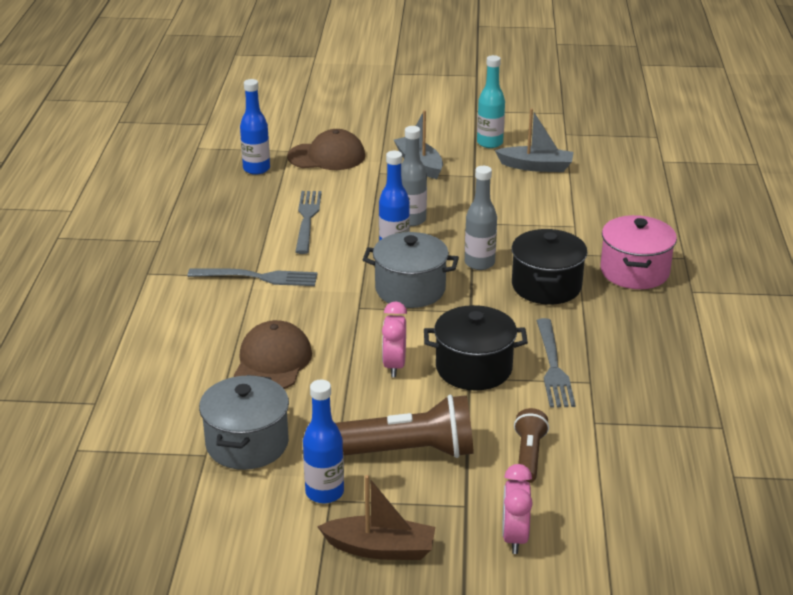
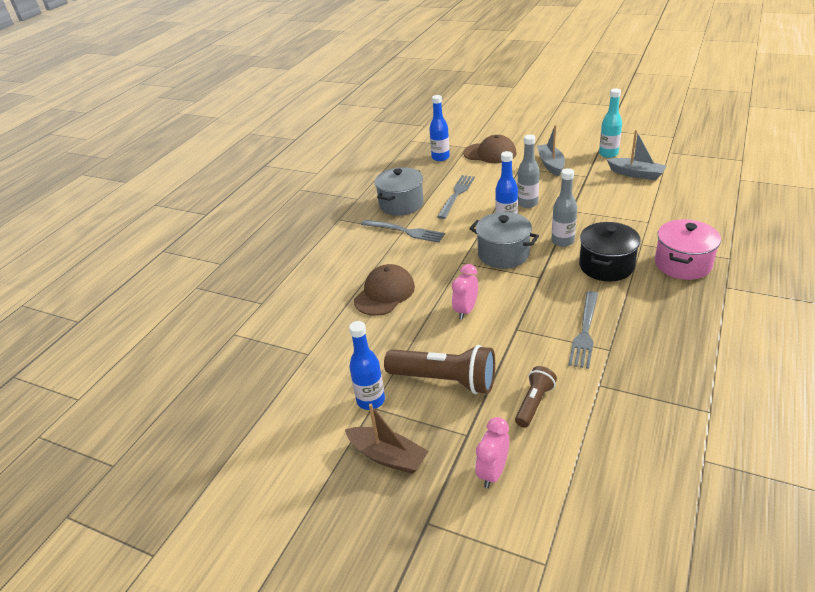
camera: 25 degrees right, 5 degrees up
(247, 444) = (338, 351): grey pot -> grey pot (401, 204)
(473, 368) = (522, 322): black pot -> none

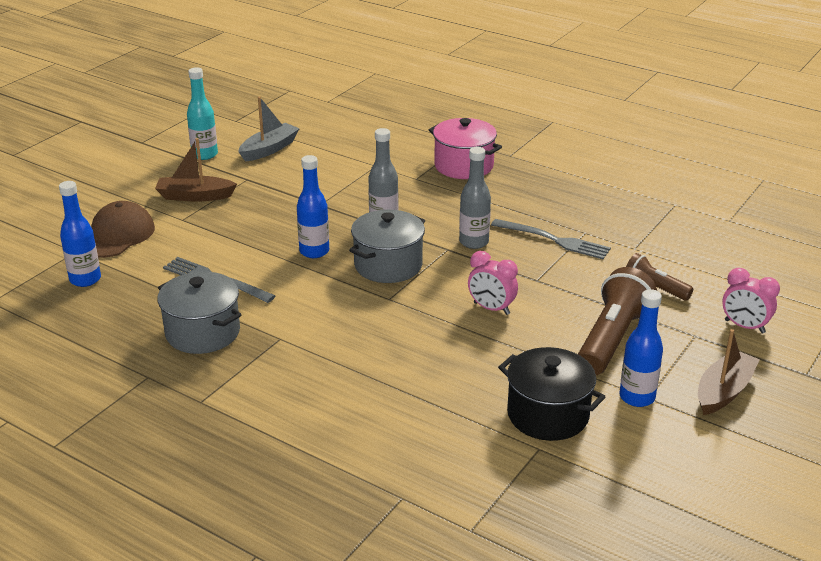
camera: 85 degrees left, 5 degrees down
(384, 293) = (430, 369): brown cap -> none
(406, 231) = (284, 336): grey fork -> none
(527, 203) = (281, 229): grey bottle -> grey bottle (474, 242)
(551, 164) = (195, 196): grey boat -> brown boat
(606, 266) = (446, 206): black pot -> black pot (548, 415)

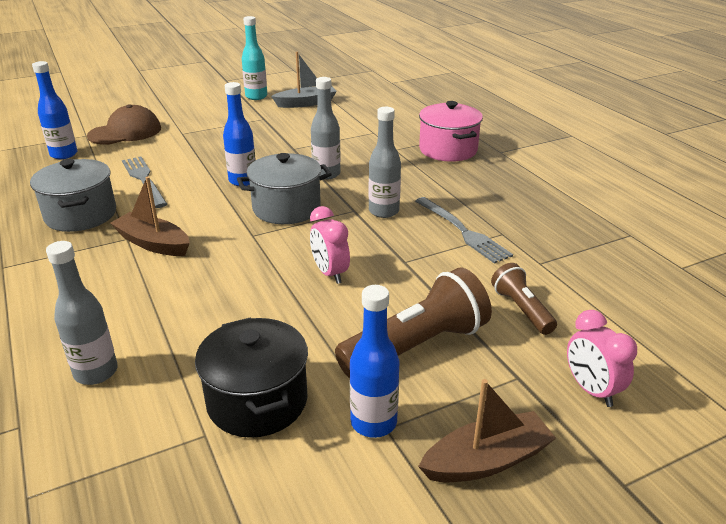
camera: 30 degrees right, 0 degrees up
(195, 196) = (212, 121): brown boat -> brown boat (153, 243)
(407, 443) = (96, 372): none -> grey bottle

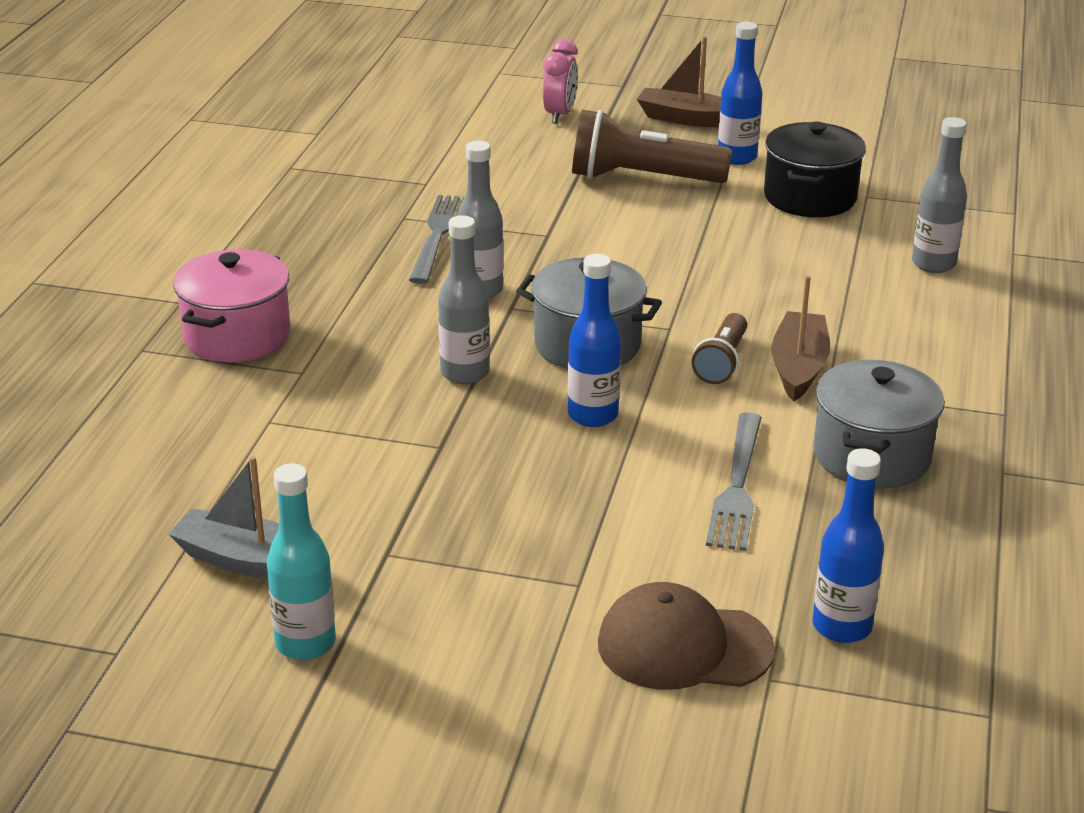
camera: 140 degrees left, 0 degrees up
(153, 243) = (798, 367): brown boat -> brown boat turned 150 degrees counterclockwise
(330, 273) = (637, 254): pink clock -> none
(521, 309) = (515, 164): brown flashlight -> brown flashlight (722, 362)

